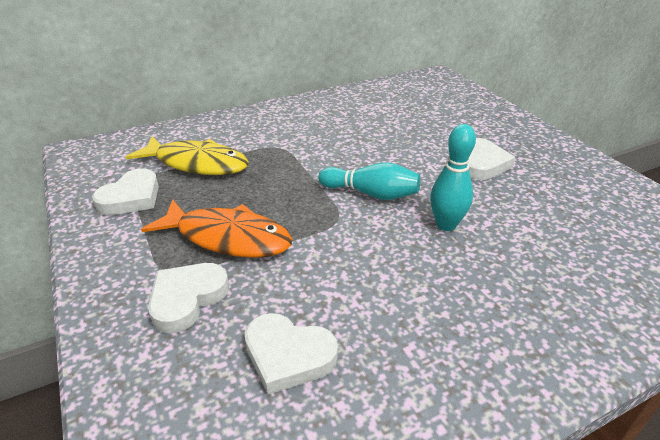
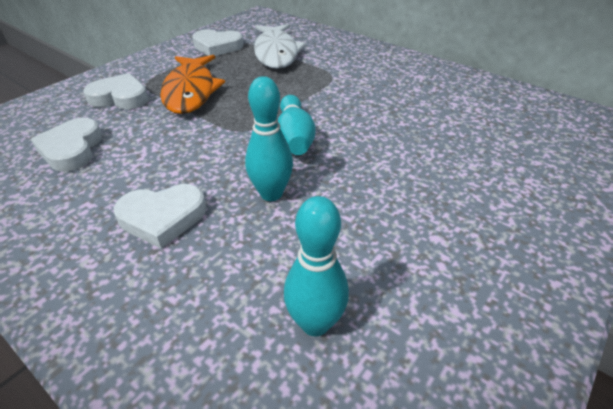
camera: 65 degrees right, 5 degrees up
(197, 163) = (276, 53): yellow fish -> white fish
(482, 164) = (421, 200): white heart -> white heart (163, 218)
(587, 238) = (315, 323): none -> turquoise bowling pin

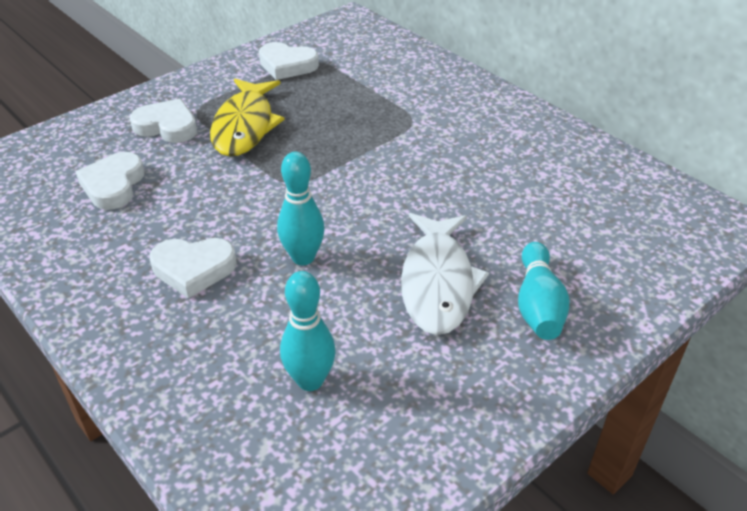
camera: 10 degrees right, 0 degrees up
(191, 91) = (245, 126): orange fish -> yellow fish
(276, 53) = (355, 81): white fish -> white fish (438, 283)
(294, 138) = (344, 197): turquoise bowling pin -> turquoise bowling pin (538, 305)

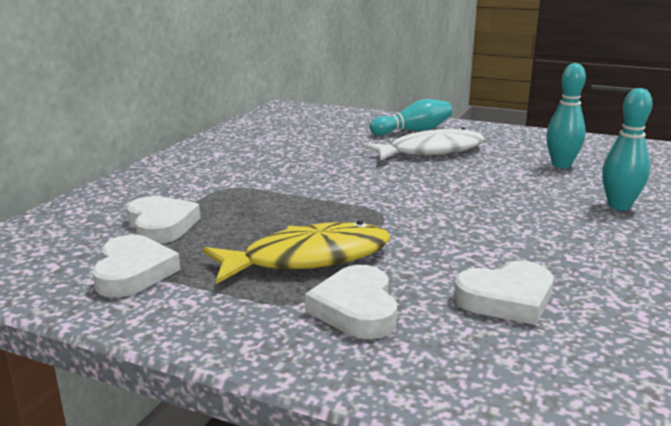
camera: 115 degrees left, 20 degrees down
(193, 269) = (542, 219): white heart -> white heart (161, 225)
(303, 257) = (467, 188): turquoise bowling pin -> turquoise bowling pin (619, 206)

